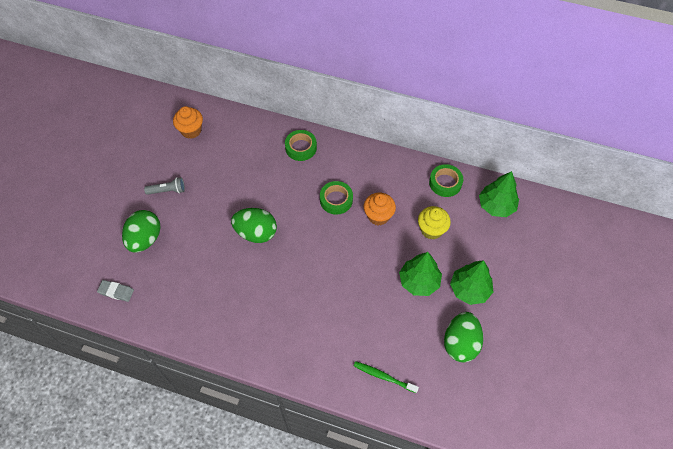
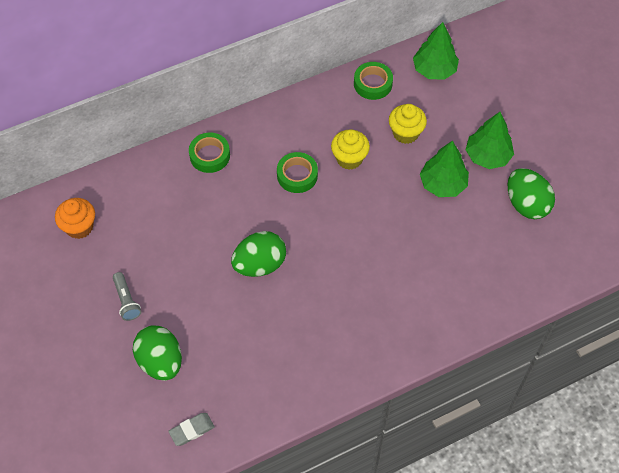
camera: 45 degrees left, 0 degrees up
(167, 190) = (127, 301): grey flashlight -> grey flashlight turned 120 degrees clockwise
(378, 216) = (349, 159): orange cupcake -> yellow cupcake
(384, 377) = (499, 282): green toothbrush -> none

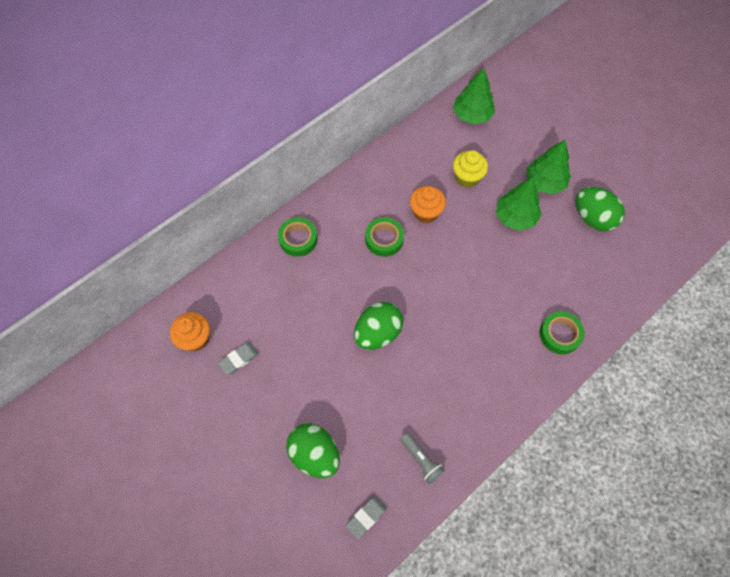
camera: 15 degrees left, 5 degrees up
(115, 256) = (239, 359): none -> grey eraser
(127, 301) = (263, 401): grey flashlight -> grey flashlight (421, 460)
(349, 159) = (425, 213): yellow cupcake -> orange cupcake
(373, 84) = (423, 139): green tape -> green tape (560, 334)

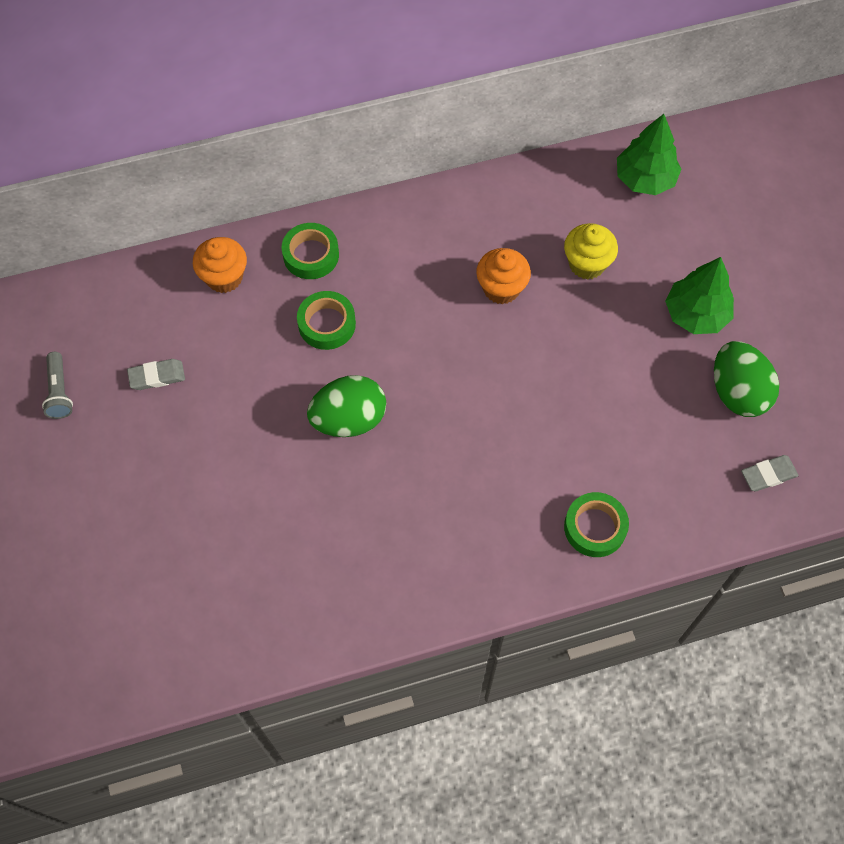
camera: 25 degrees right, 0 degrees up
(195, 339) = (117, 328): orange cupcake -> orange cupcake (224, 277)
(315, 454) = (188, 534): green egg -> none
(366, 517) = (212, 637): grey eraser -> grey eraser (768, 475)
(384, 239) = (424, 301): green tape -> green tape (327, 324)
(421, 460) = (318, 602): grey flashlight -> grey flashlight (60, 392)
(515, 217) = (625, 345): green tree -> none

